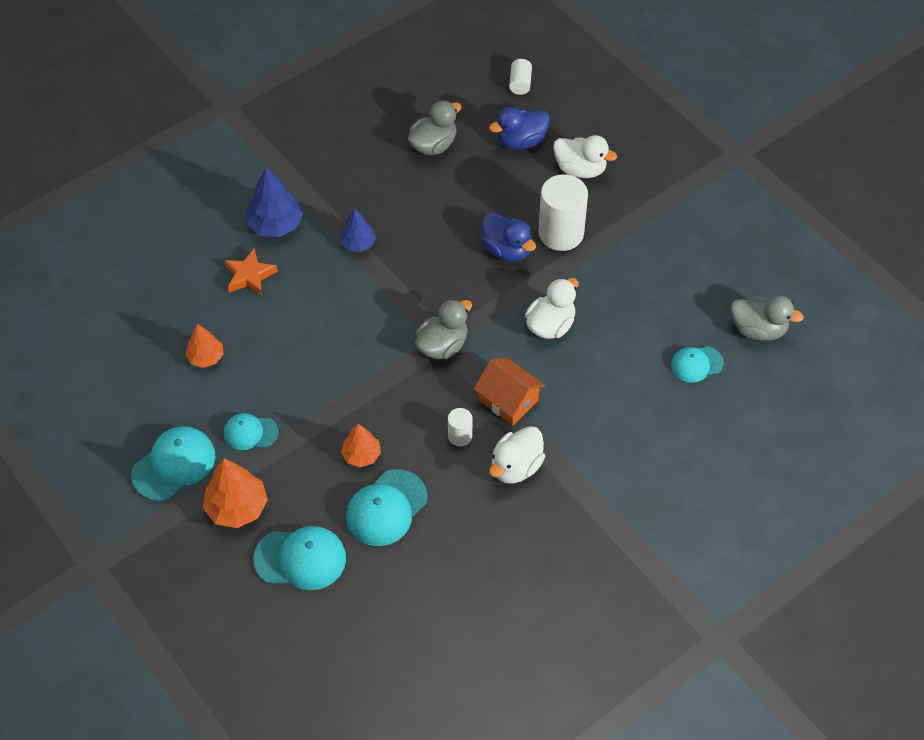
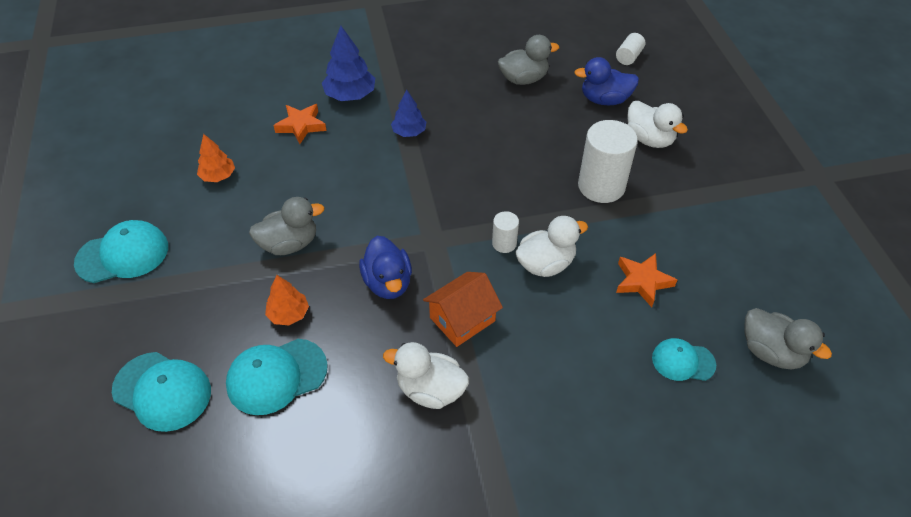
camera: 25 degrees right, 5 degrees down
(237, 507) = (144, 315): orange tree -> none
(250, 433) = (206, 253): turquoise cap -> none
(443, 345) = (429, 243): grey duck -> grey duck (289, 244)
(460, 436) = (393, 335): white cylinder -> white cylinder (504, 243)
(506, 250) = (540, 183): blue duck -> blue duck (388, 283)
(508, 400) = (462, 319): orange house -> orange house turned 75 degrees clockwise
(516, 467) = (430, 390): white duck -> white duck turned 45 degrees clockwise
(636, 309) = (642, 281): none -> orange star

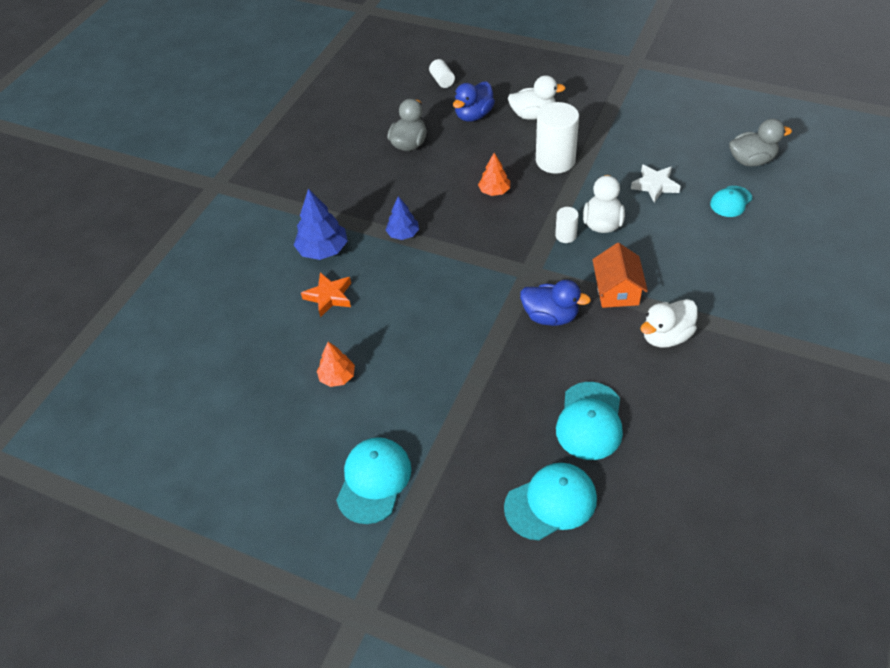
camera: 50 degrees left, 0 degrees up
(288, 314) = (534, 389): orange tree -> orange tree (494, 191)
(289, 244) = (460, 359): grey duck -> none
(642, 281) = (655, 185): orange star -> white star

